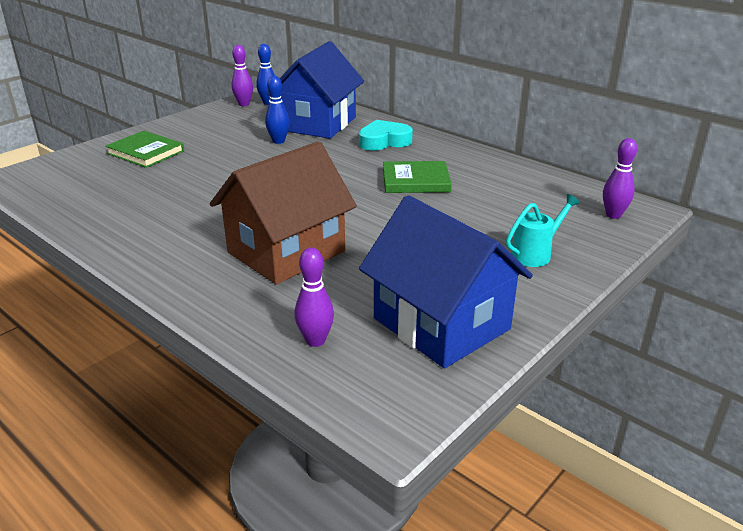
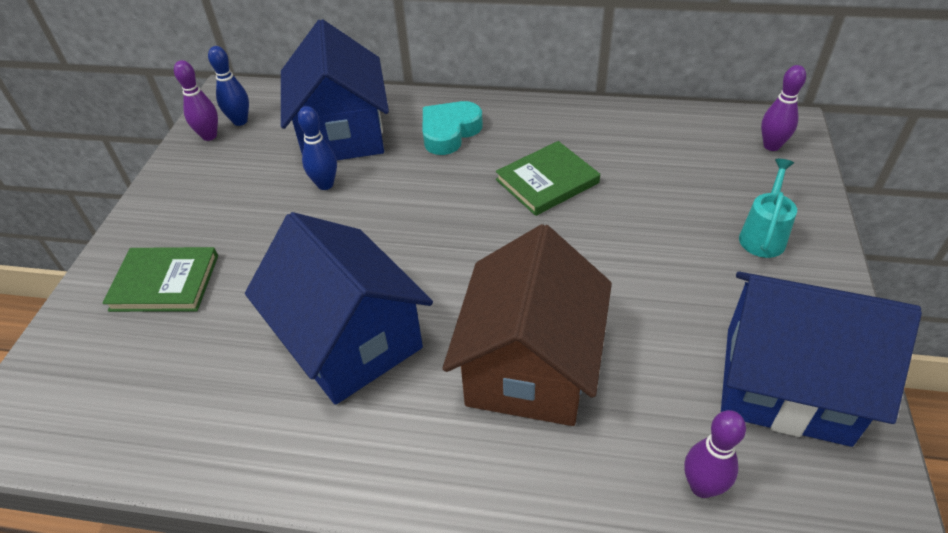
camera: 30 degrees left, 15 degrees up
(204, 205) = (350, 341): none -> blue house

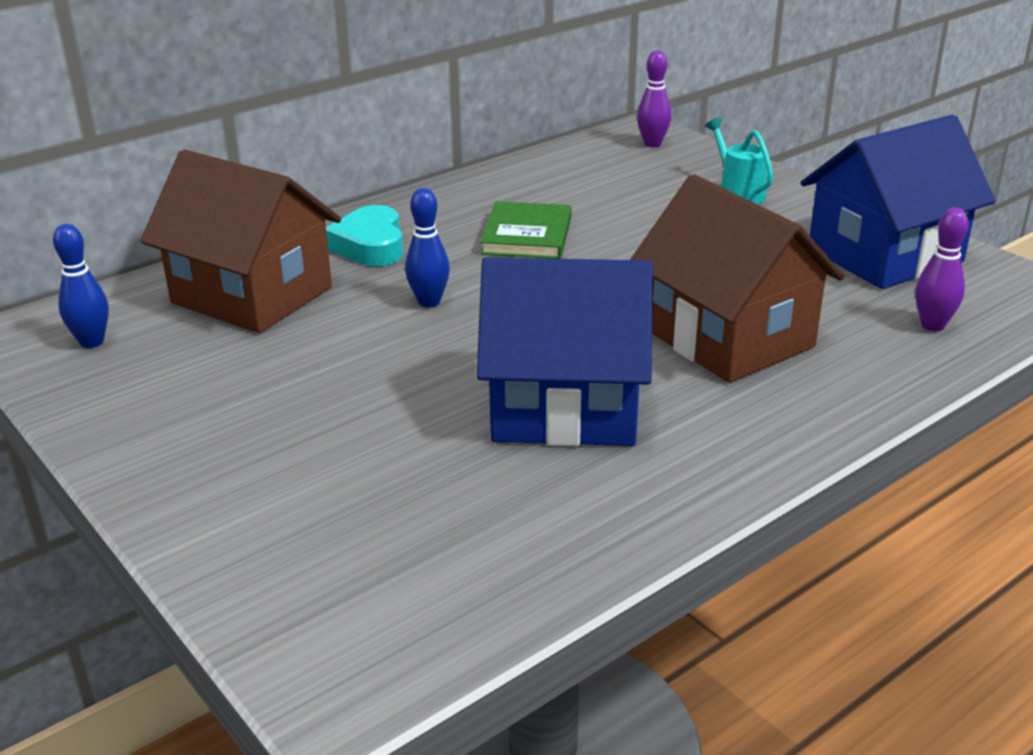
camera: 50 degrees left, 15 degrees down
(165, 282) = (285, 487): green book -> none
(209, 136) = (75, 370): purple bowling pin -> none
(325, 184) = (314, 335): blue bowling pin -> blue bowling pin (429, 302)
(342, 134) = (252, 295): blue house -> brown house

